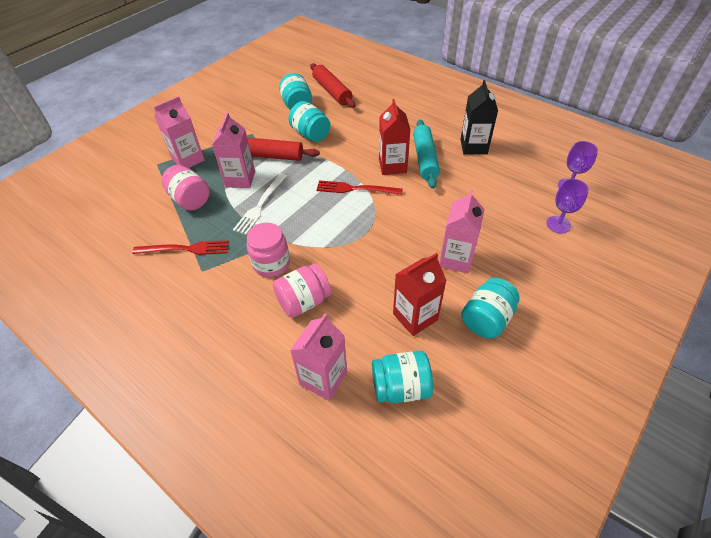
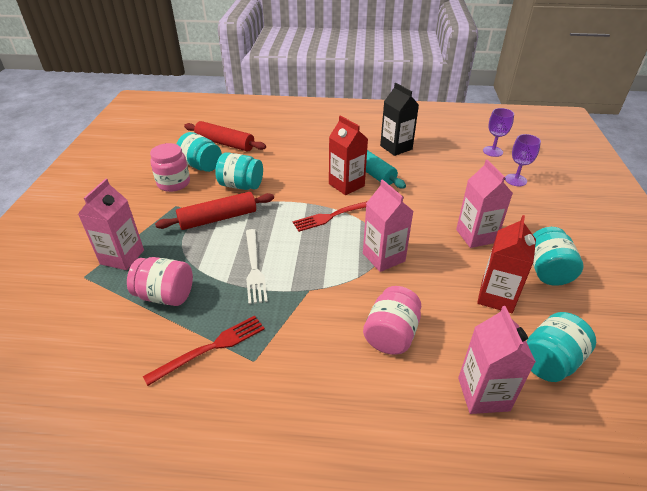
camera: 35 degrees left, 10 degrees down
(240, 179) = (206, 252): pink carton -> pink carton (383, 257)
(271, 264) = (323, 316): pink jar -> pink jar (173, 183)

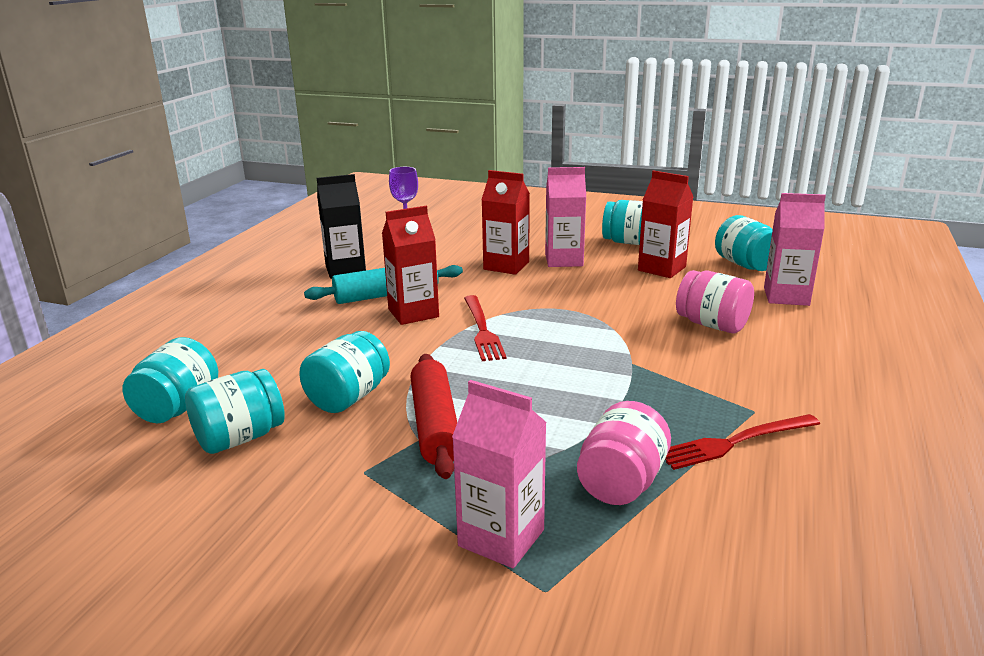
camera: 75 degrees left, 15 degrees down
(173, 183) = (279, 474): pink jar -> none
(211, 348) = (735, 442): red fork -> red fork turned 90 degrees counterclockwise
(225, 143) = (178, 407): red rolling pin -> turquoise jar
(254, 267) = (576, 399): white fork -> none
(383, 257) = (583, 311): pink carton -> none
(444, 209) = (506, 266): none -> red carton
(515, 180) = (473, 225): purple goblet -> none

